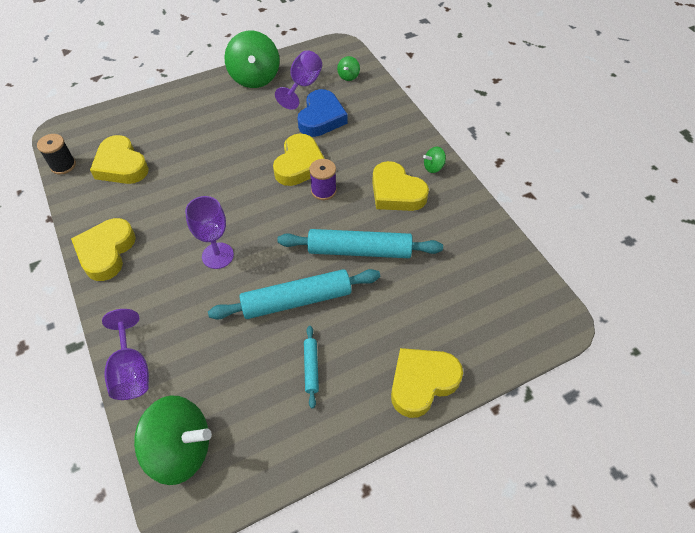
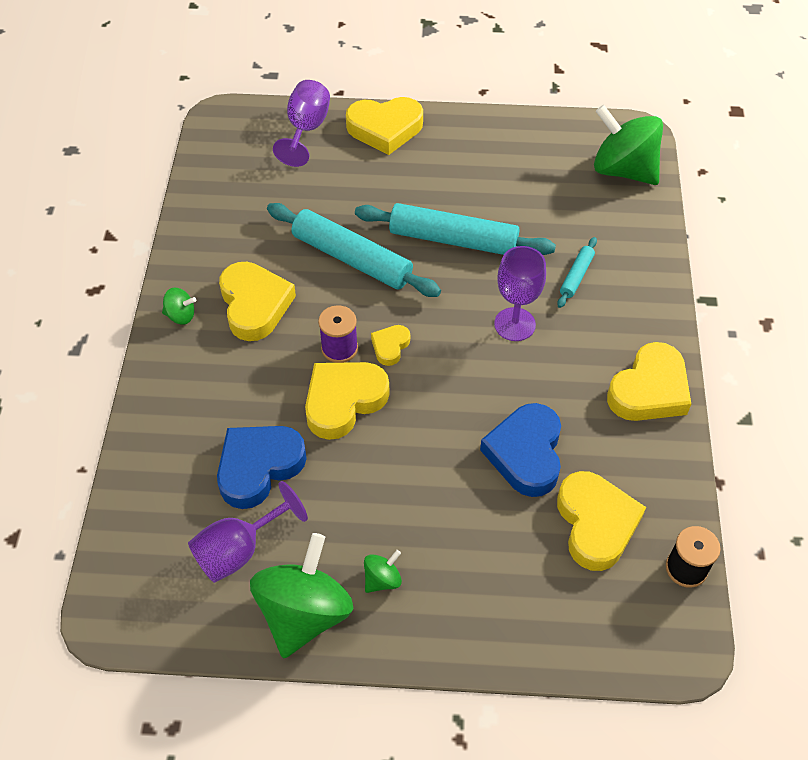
camera: 150 degrees left, 0 degrees up
(131, 370) = (651, 248): purple goblet -> purple goblet (306, 130)
(176, 182) = (525, 453): none -> blue heart
(293, 205) = (390, 346): none -> yellow heart
(311, 368) = (475, 178): turquoise rolling pin -> turquoise rolling pin (576, 276)
(348, 76) = (154, 533): green spinning top -> green spinning top (382, 579)

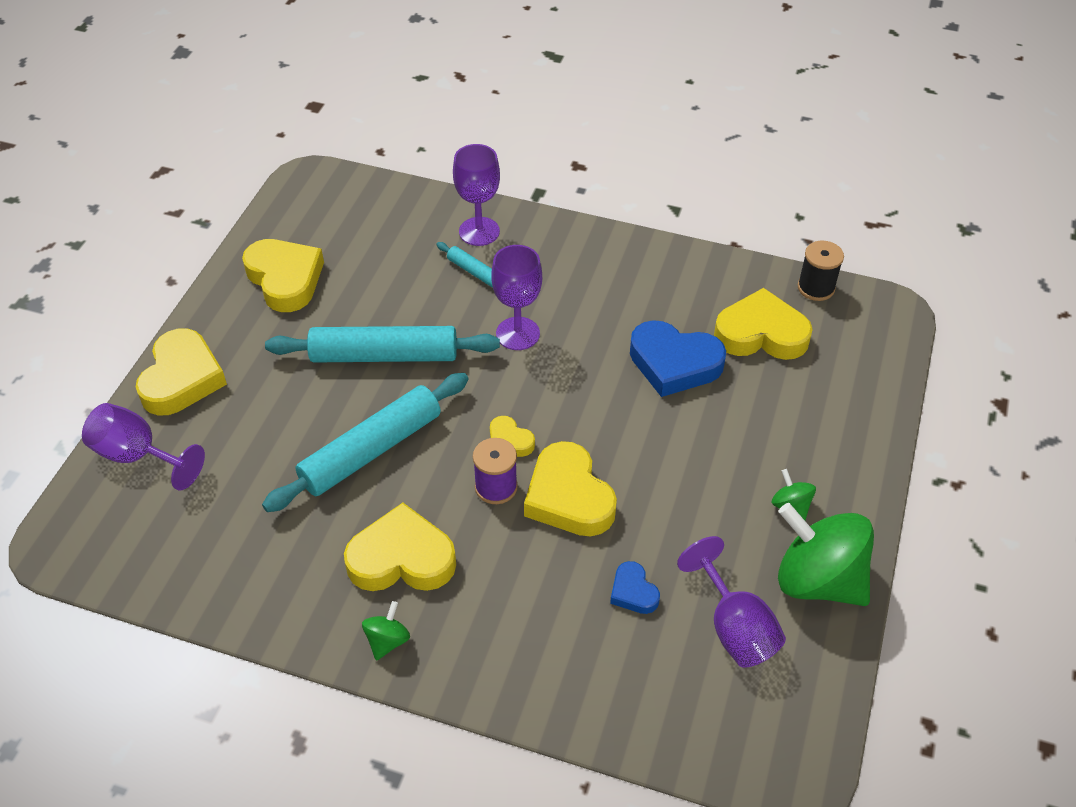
camera: 75 degrees left, 5 degrees down
(259, 467) = (633, 592): blue heart -> blue heart, size x0.51
(453, 240) = (384, 356): turquoise rolling pin -> turquoise rolling pin turned 60 degrees clockwise
(623, 170) = (352, 202): green spinning top -> none
(630, 266) = (479, 231): none -> purple goblet
(649, 390) = (628, 259): yellow heart -> yellow heart (285, 279)

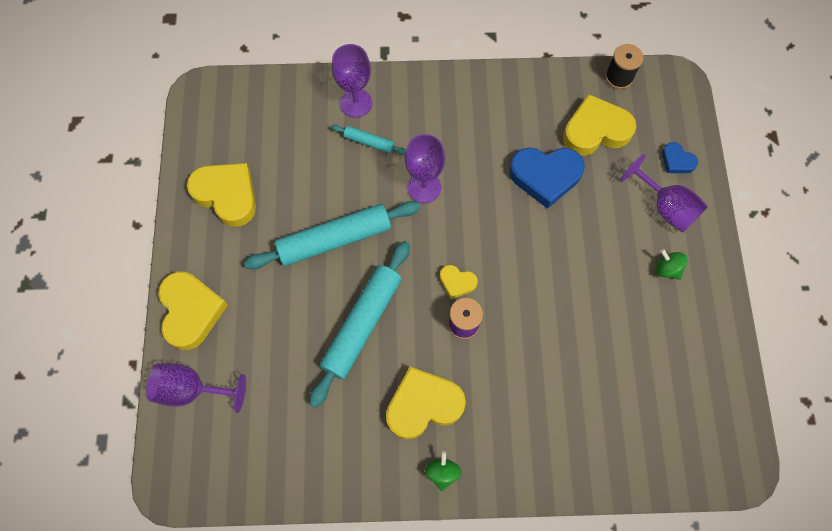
camera: 20 degrees left, 20 degrees up
(569, 497) = (517, 314): yellow heart -> none
(633, 592) = (589, 374): blue heart -> blue heart (677, 161)
(734, 627) = (664, 377): purple goblet -> purple goblet (665, 207)
(818, 580) = (704, 321): green spinning top -> none

